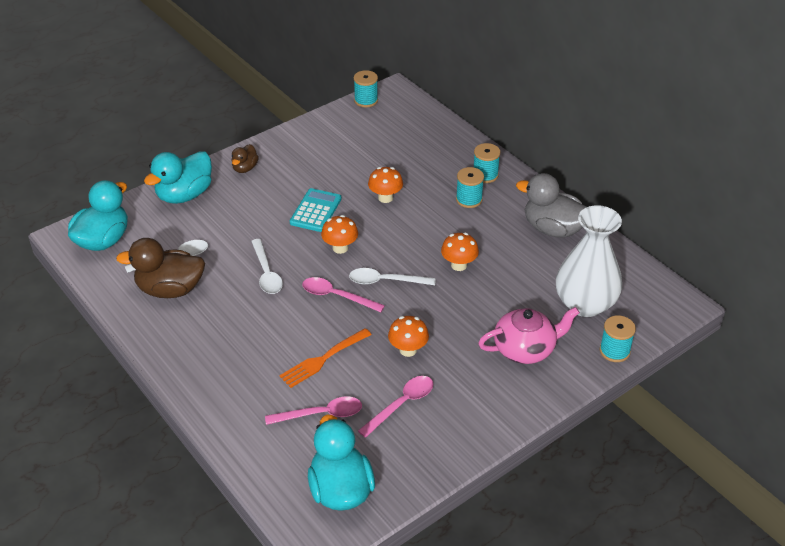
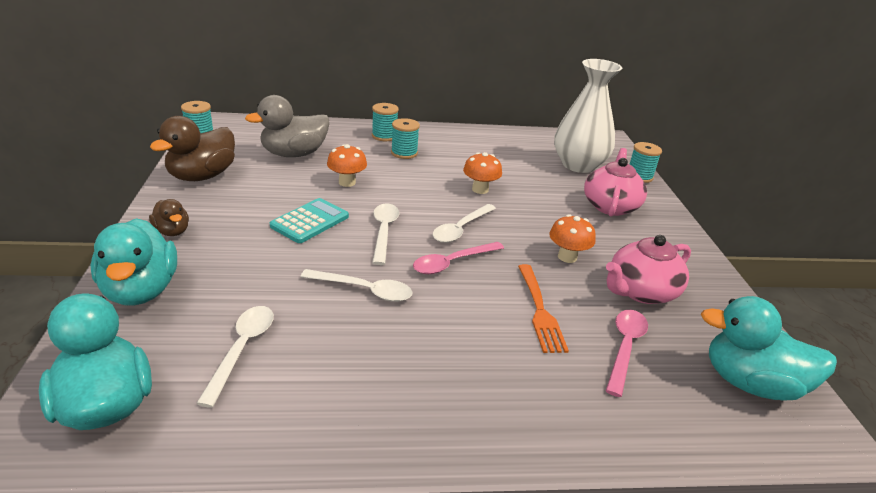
camera: 60 degrees left, 10 degrees down
(170, 289) = (298, 379): brown duck -> brown duck (202, 176)
(315, 211) = (310, 221): turquoise calculator -> turquoise calculator turned 75 degrees clockwise
(340, 248) = (384, 231): orange mushroom -> white spoon
(401, 404) = (640, 291): pink spoon -> pink teapot
(553, 229) = (482, 141): grey duck -> grey duck (294, 154)

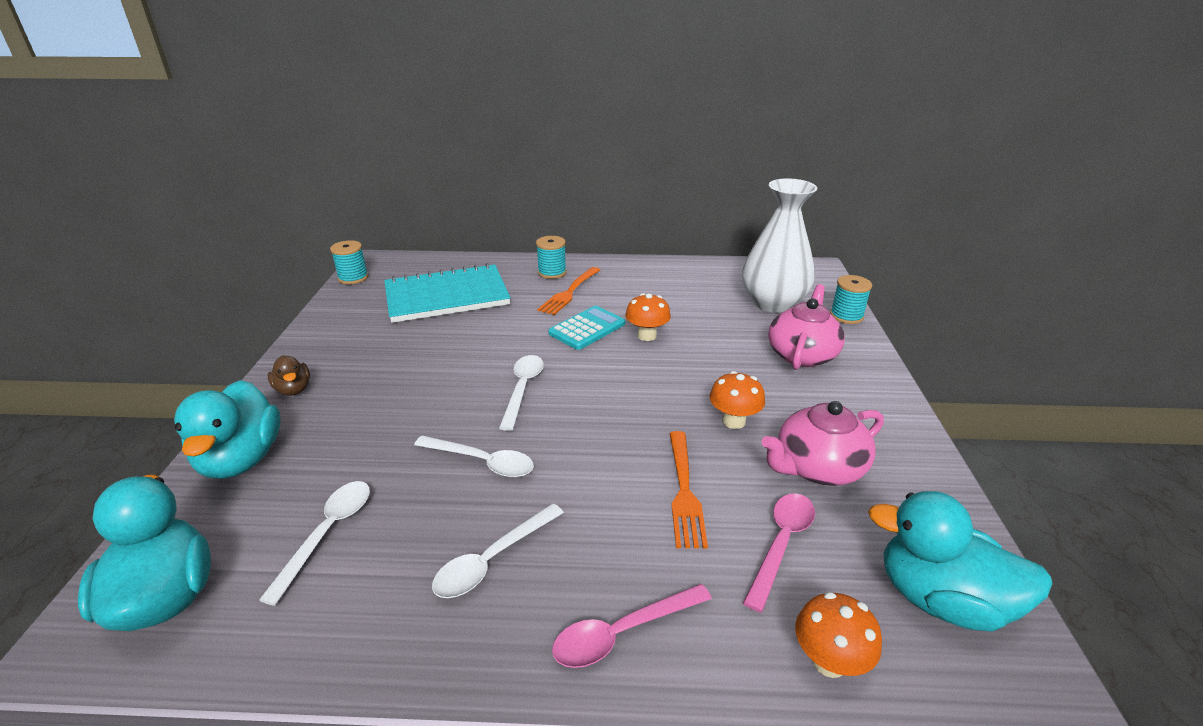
camera: 10 degrees right, 0 degrees up
(202, 176) = (342, 324): brown duck -> none
(294, 154) = (447, 296): grey duck -> turquoise notebook
(310, 221) = (443, 377): turquoise calculator -> turquoise calculator (587, 328)
(347, 182) = (496, 329): orange mushroom -> orange mushroom (829, 661)
(404, 153) = (569, 292): turquoise spool -> orange fork
(452, 263) = (592, 428): pink spoon -> pink spoon (622, 633)
(461, 229) = (612, 385): white spoon -> white spoon (492, 560)

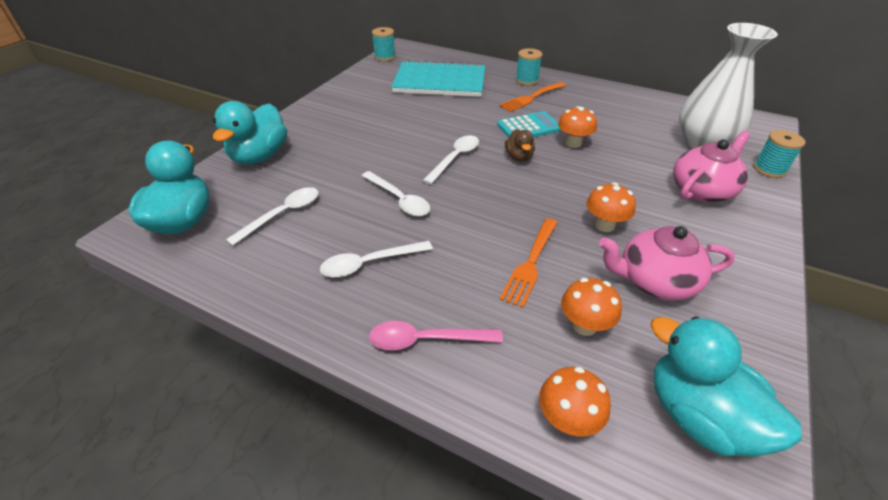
camera: 25 degrees right, 10 degrees up
(293, 389) = (310, 121): brown duck -> brown duck (519, 157)
(781, 544) = (584, 325): pink spoon -> orange mushroom

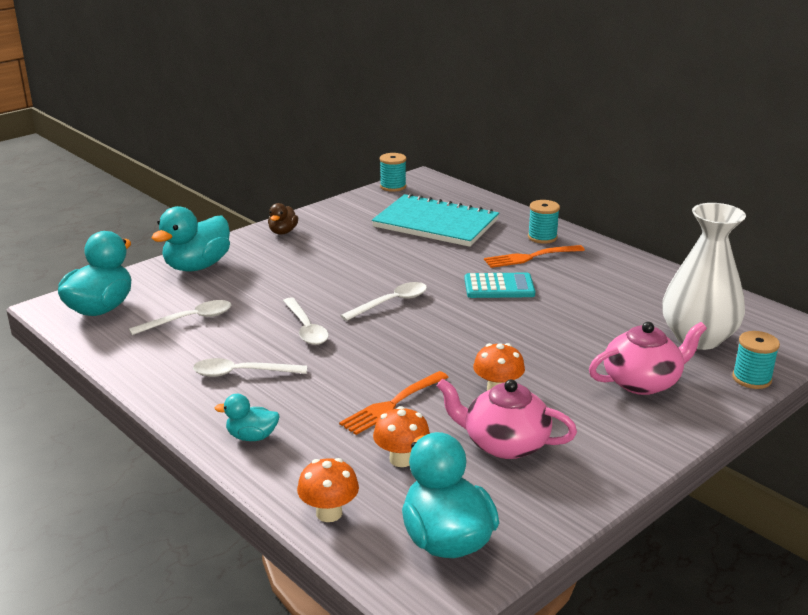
camera: 20 degrees right, 15 degrees down
(426, 340) = (252, 437): pink spoon -> turquoise duck
(519, 157) = (461, 313): brown duck -> brown duck (283, 232)
(573, 143) = (536, 311): orange mushroom -> none

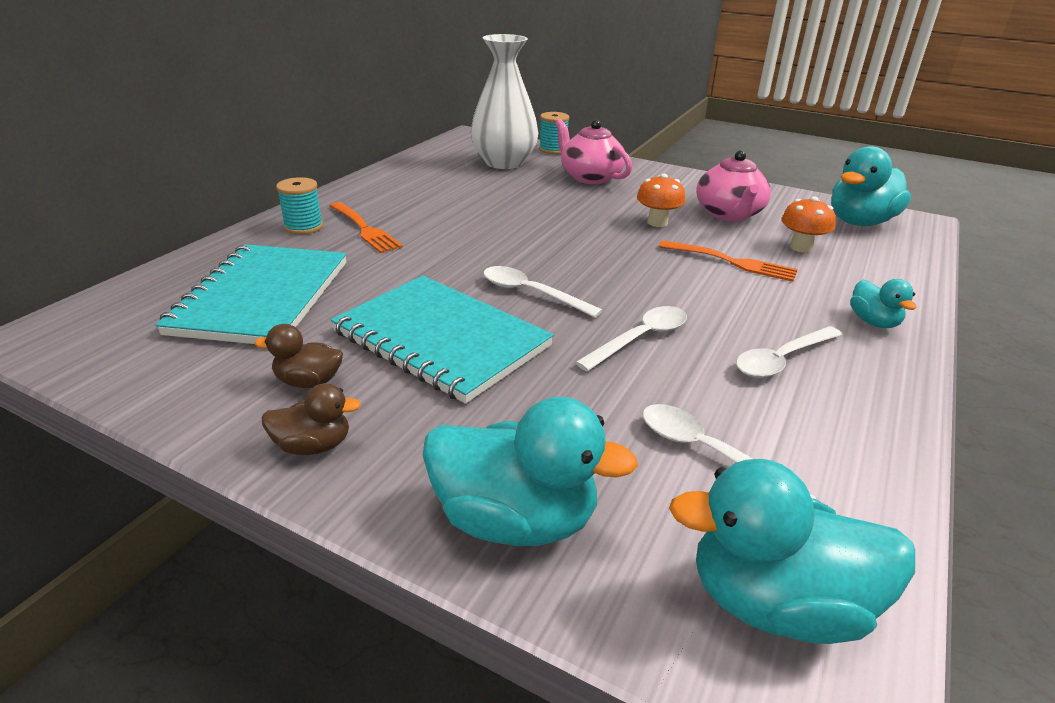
camera: 110 degrees left, 5 degrees up
(242, 373) = (782, 359): white spoon -> white spoon turned 75 degrees clockwise
(329, 513) = (903, 265): orange mushroom -> none
(335, 232) = (308, 382): none -> brown duck
(352, 267) = (441, 339): none -> turquoise notebook
(393, 186) = (72, 361): turquoise spool -> none
(499, 287) = (452, 238): turquoise calculator -> none

